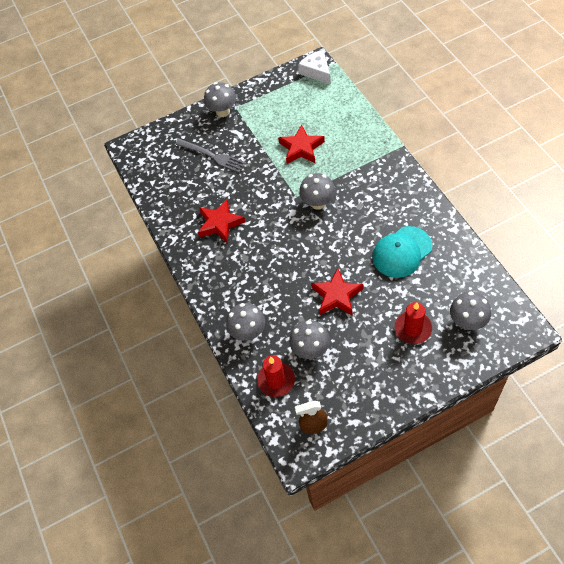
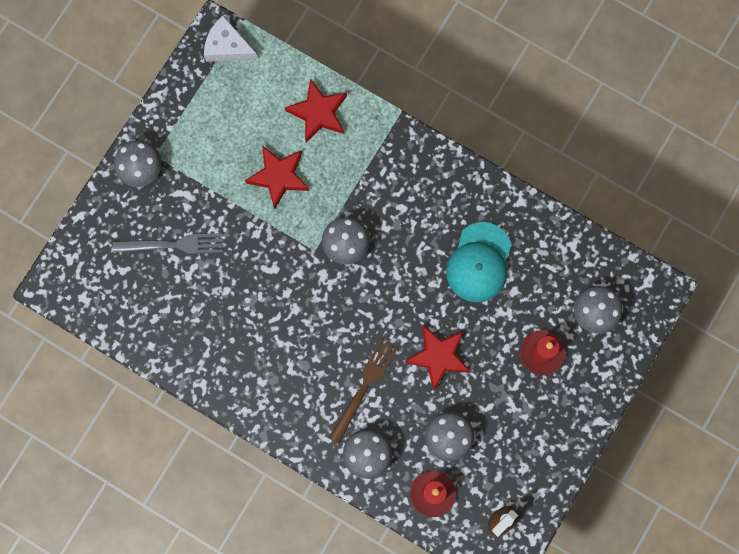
camera: 40 degrees left, 20 degrees up
(220, 223) = (245, 335): red star -> red star (318, 113)
(274, 289) = (364, 387): none -> brown fork

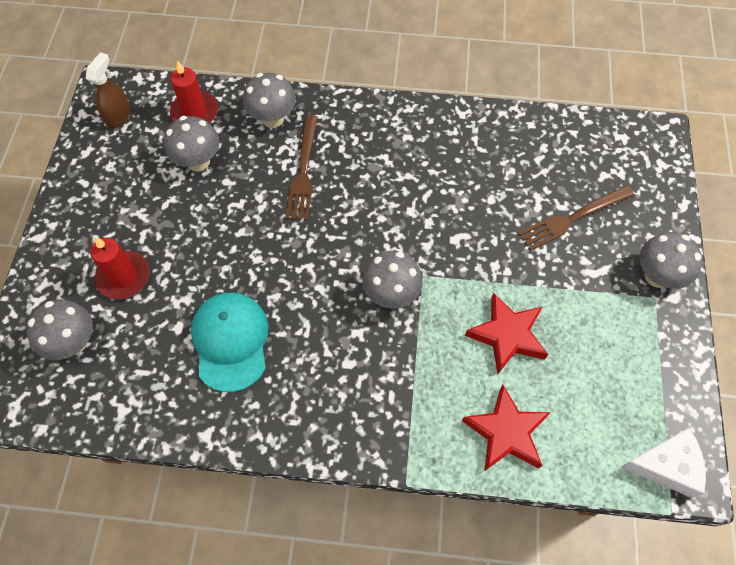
camera: 155 degrees right, 15 degrees down
(173, 245) = (572, 218): grey fork -> brown fork
(438, 357) = (238, 228): red star -> none

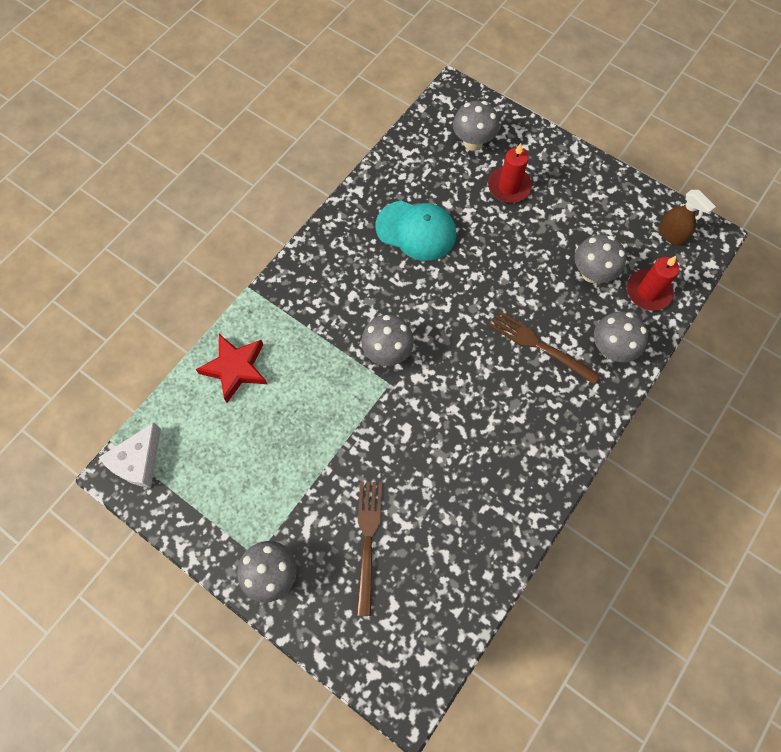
camera: 120 degrees right, 5 degrees up
(507, 335) = (302, 415): red star -> none

